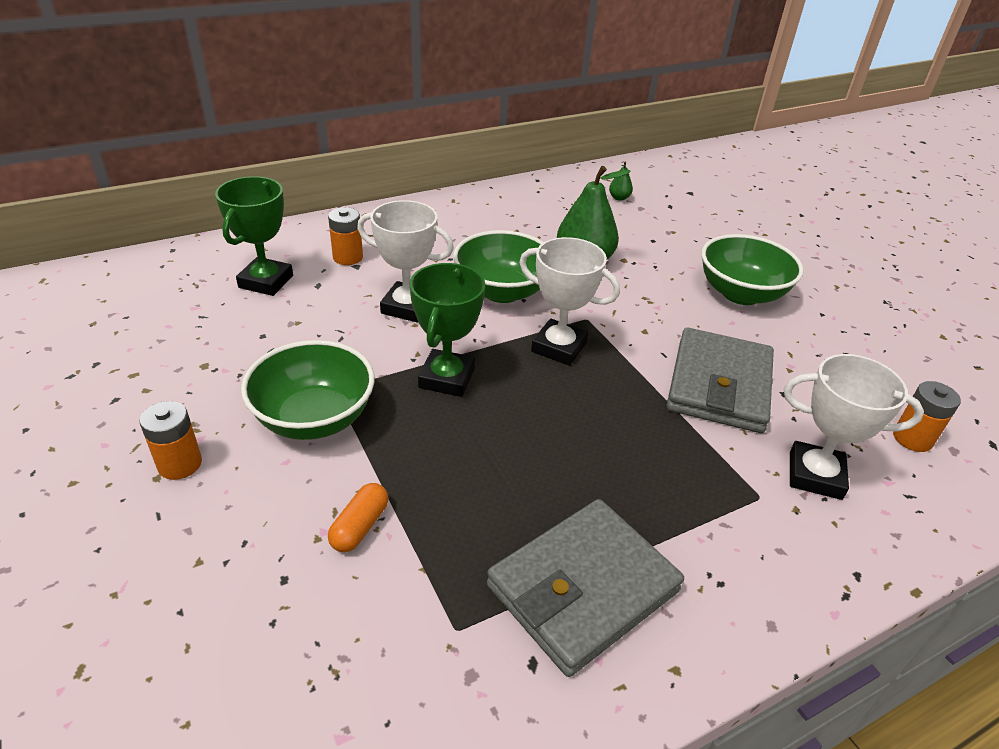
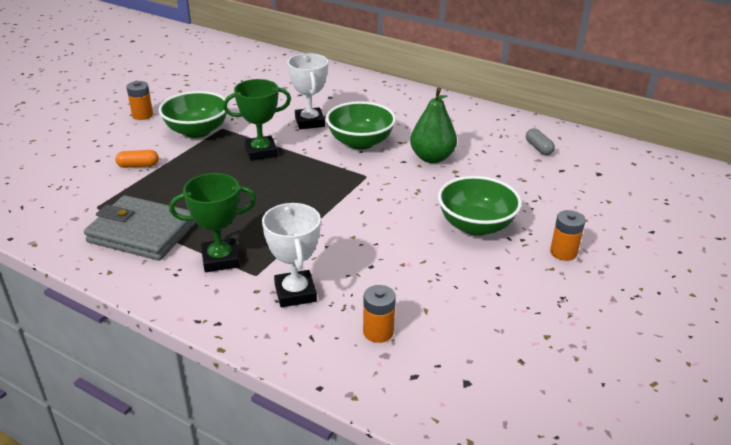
camera: 60 degrees right, 5 degrees down
(266, 281) = (286, 82): green trophy -> green trophy (220, 259)
(348, 257) = (334, 92): orange battery -> orange battery (563, 252)
(559, 347) = (326, 175): white trophy -> none
(619, 198) = (538, 148): green pear -> grey capsule
(719, 385) = (351, 239): grey wallet -> none

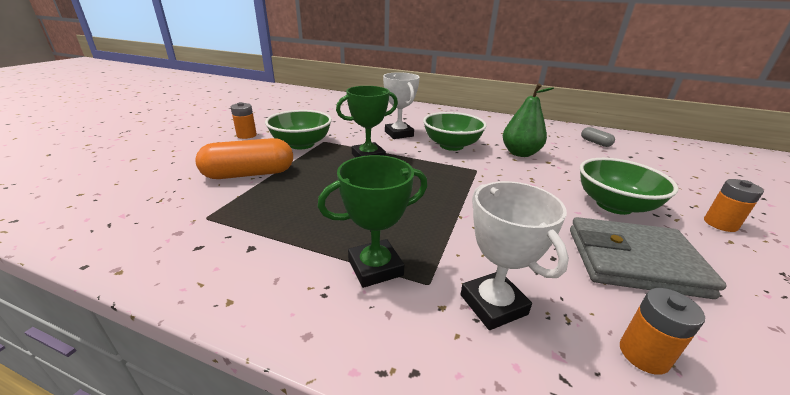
camera: 10 degrees left, 5 degrees down
(138, 165) = (249, 174): orange capsule -> orange capsule, size x2.06
(142, 233) = (266, 243): grey wallet -> grey wallet (633, 261)

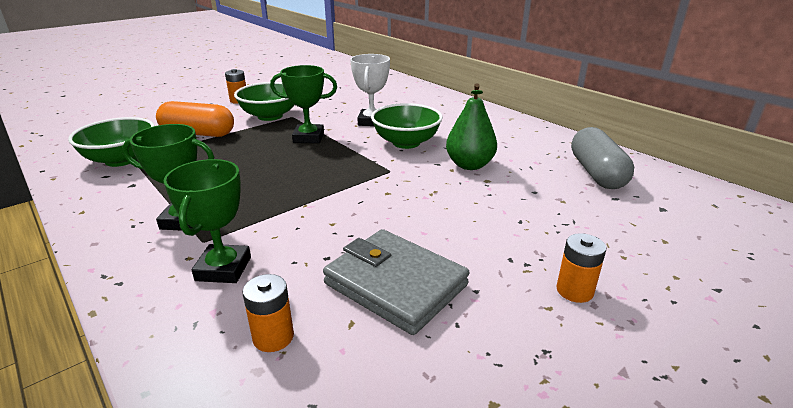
camera: 30 degrees right, 0 degrees up
(493, 304) = (223, 269): white trophy -> green trophy
(595, 143) = (596, 173): grey capsule -> grey capsule, size x2.06
(614, 205) = (477, 238): green bowl -> green bowl (121, 160)

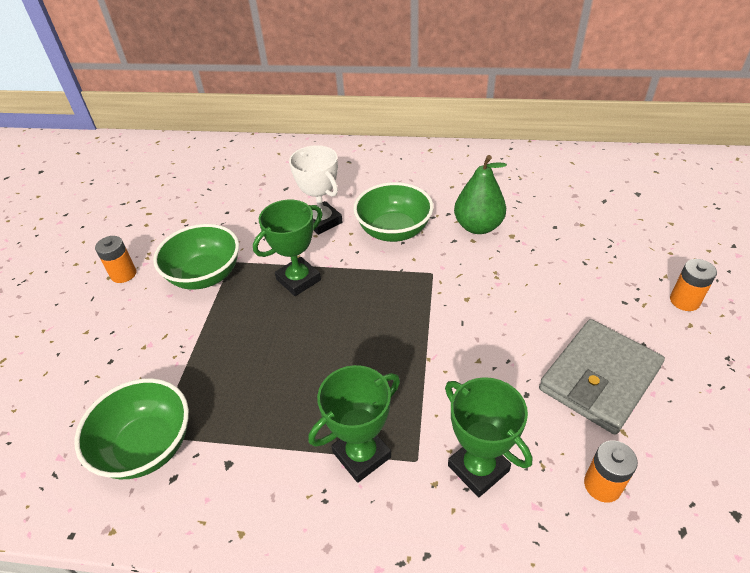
camera: 40 degrees left, 15 degrees up
(198, 133) = (168, 351): orange capsule -> none
(395, 284) = (599, 379): grey wallet -> grey wallet turned 45 degrees counterclockwise
(596, 173) = (564, 181): grey capsule -> none

